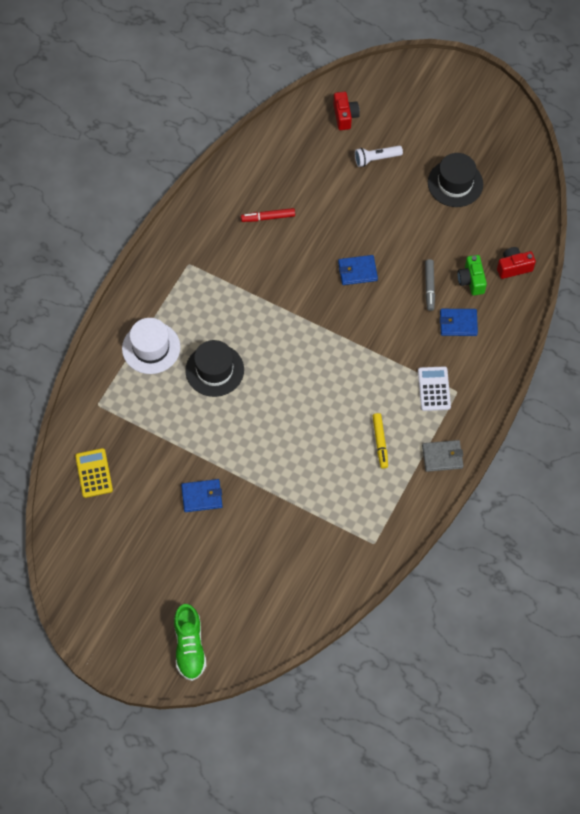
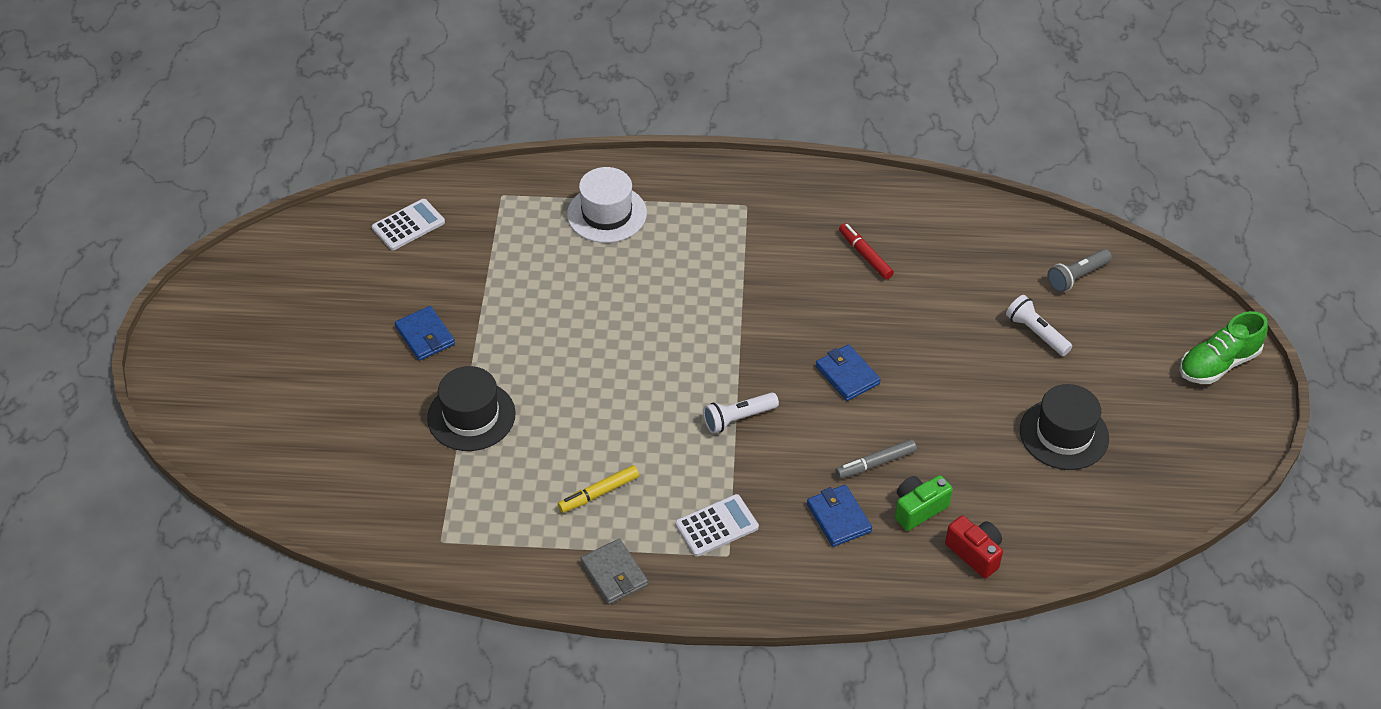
camera: 65 degrees right, 15 degrees down
(94, 473) = (408, 225): yellow calculator -> white calculator
(189, 647) = (211, 399): green shoe -> green shoe (1218, 364)
(214, 370) = (610, 284): black hat -> black hat (471, 416)
(345, 116) = (1077, 277): red camera -> grey flashlight
(361, 344) = (738, 418): none -> white flashlight

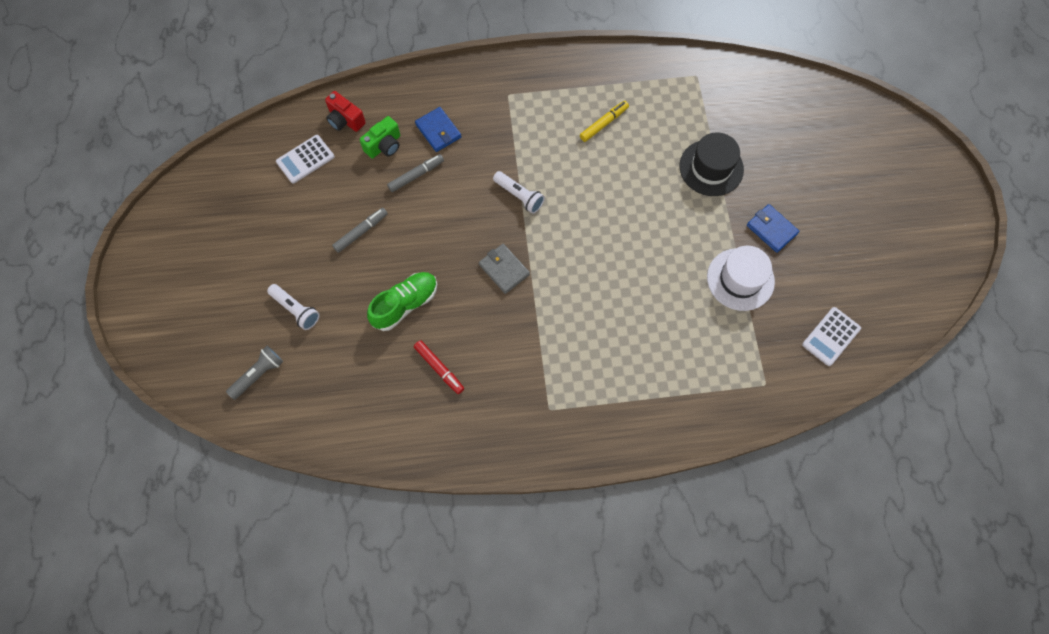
camera: 170 degrees right, 20 degrees up
(607, 214) = (668, 378): white hat -> white hat (740, 279)
(614, 574) = (579, 71): grey wallet -> grey wallet (504, 269)
(716, 526) = (519, 113): white calculator -> white calculator (305, 159)
(738, 418) = (519, 196): white flashlight -> white flashlight turned 75 degrees clockwise
(847, 375) = (443, 246): blue wallet -> none
(954, 405) = (361, 232): none -> grey marker
(1064, 434) = (279, 220): black hat -> none
(1218, 364) = (153, 303): green shoe -> green shoe (405, 304)

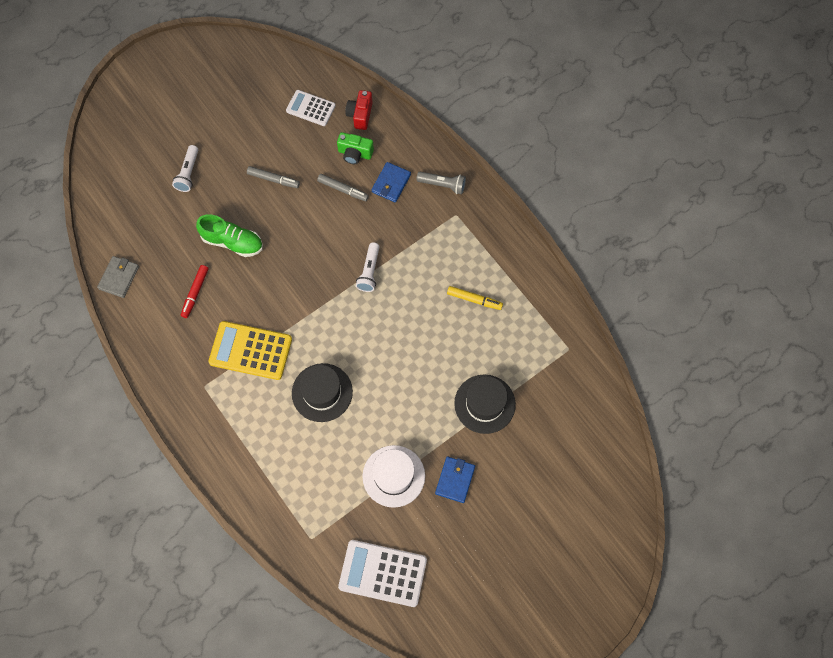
camera: 60 degrees right, 0 degrees up
(258, 374) = (127, 178): grey flashlight -> grey flashlight (443, 185)
(504, 269) = (300, 294): grey wallet -> grey wallet (119, 278)
(537, 345) = (250, 351): none -> yellow calculator
(620, 300) = (322, 392): none -> black hat
(831, 336) = (382, 573): white calculator -> white calculator, size x1.58

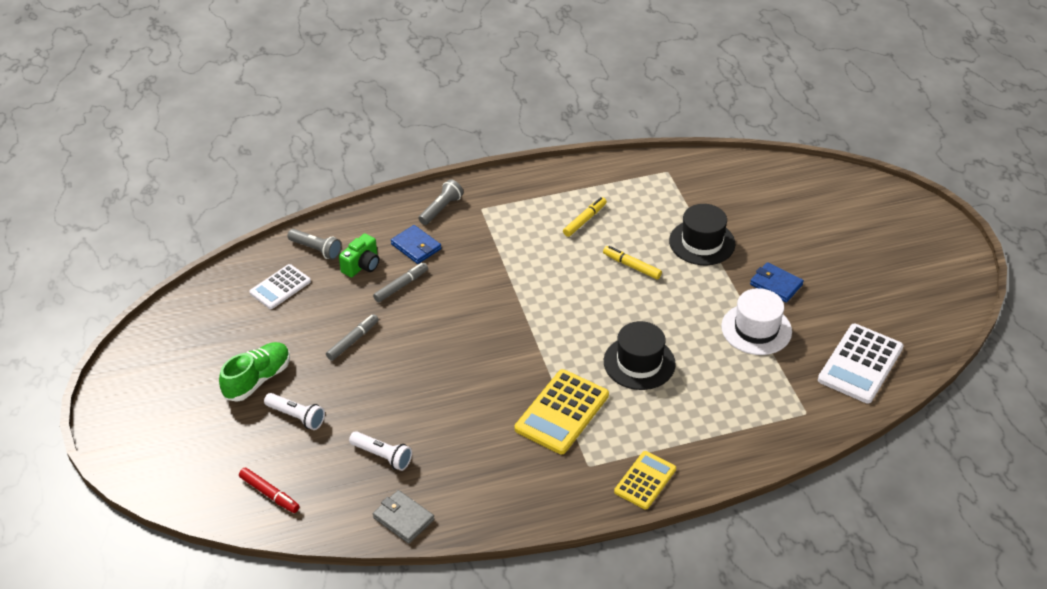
camera: 70 degrees left, 25 degrees down
(195, 293) = (463, 446): red marker -> red marker (269, 494)
(202, 431) = (645, 480): none -> yellow calculator
(232, 242) = (414, 396): green shoe -> green shoe (258, 379)
(360, 115) = (316, 249): red camera -> grey flashlight
(369, 271) = (512, 289): white flashlight -> white flashlight (382, 456)
(432, 354) = (631, 266): none -> yellow marker

